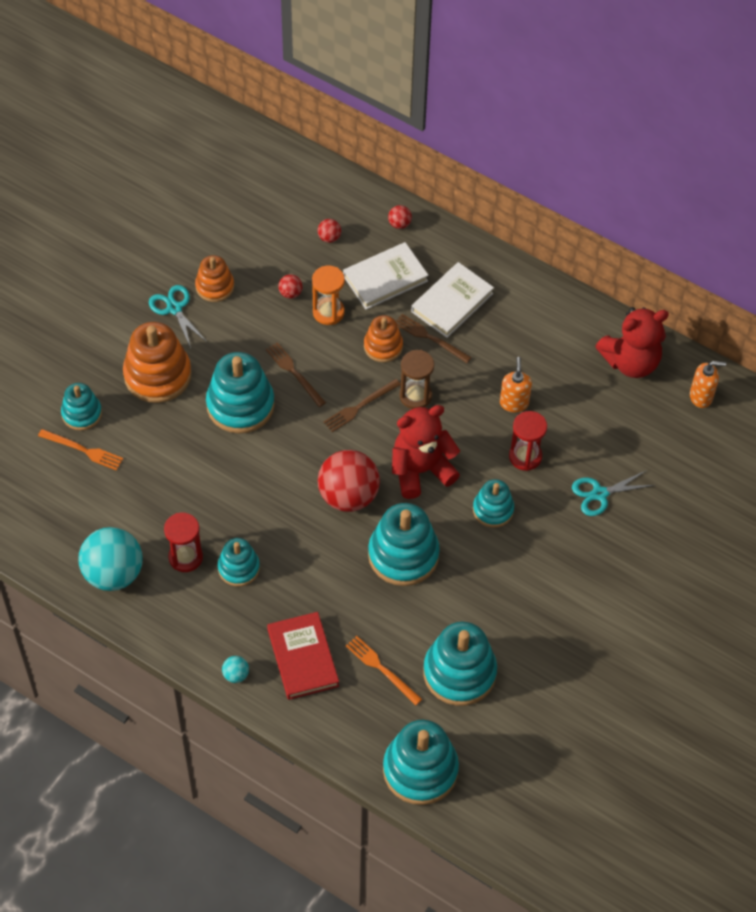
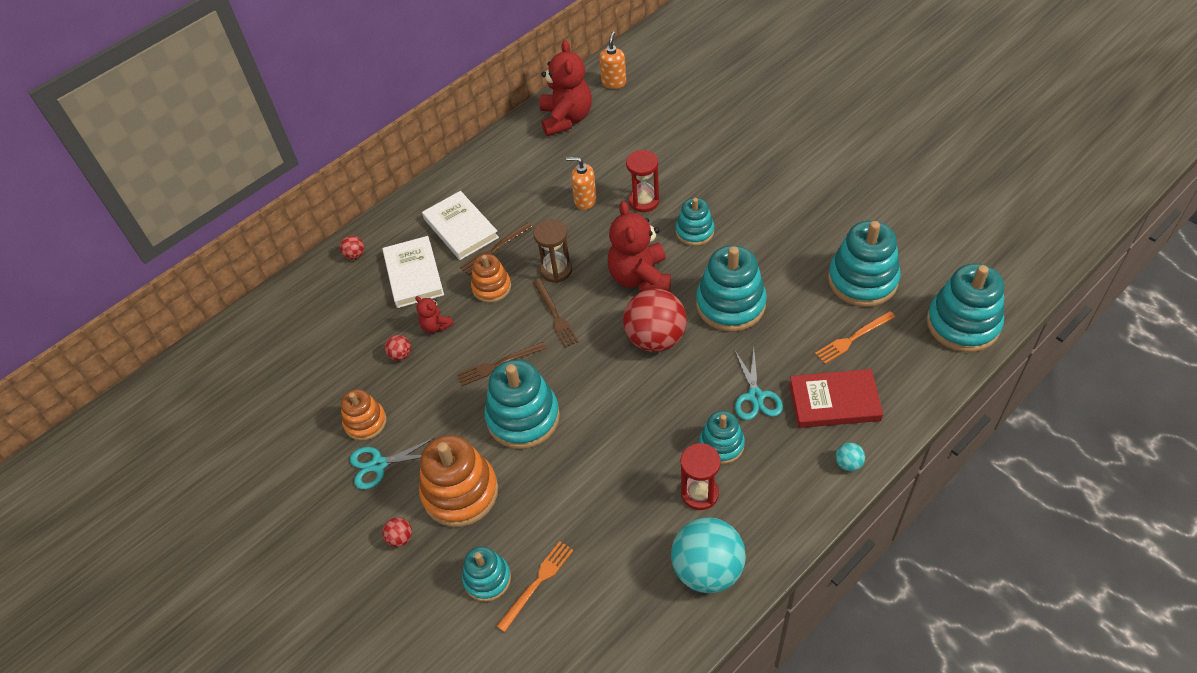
camera: 70 degrees left, 5 degrees down
(328, 312) = (436, 326): orange hourglass -> red teddy bear
(329, 237) = (346, 313): red ball -> red ball (400, 538)
(600, 494) = (694, 158): turquoise scissors -> turquoise scissors (755, 396)

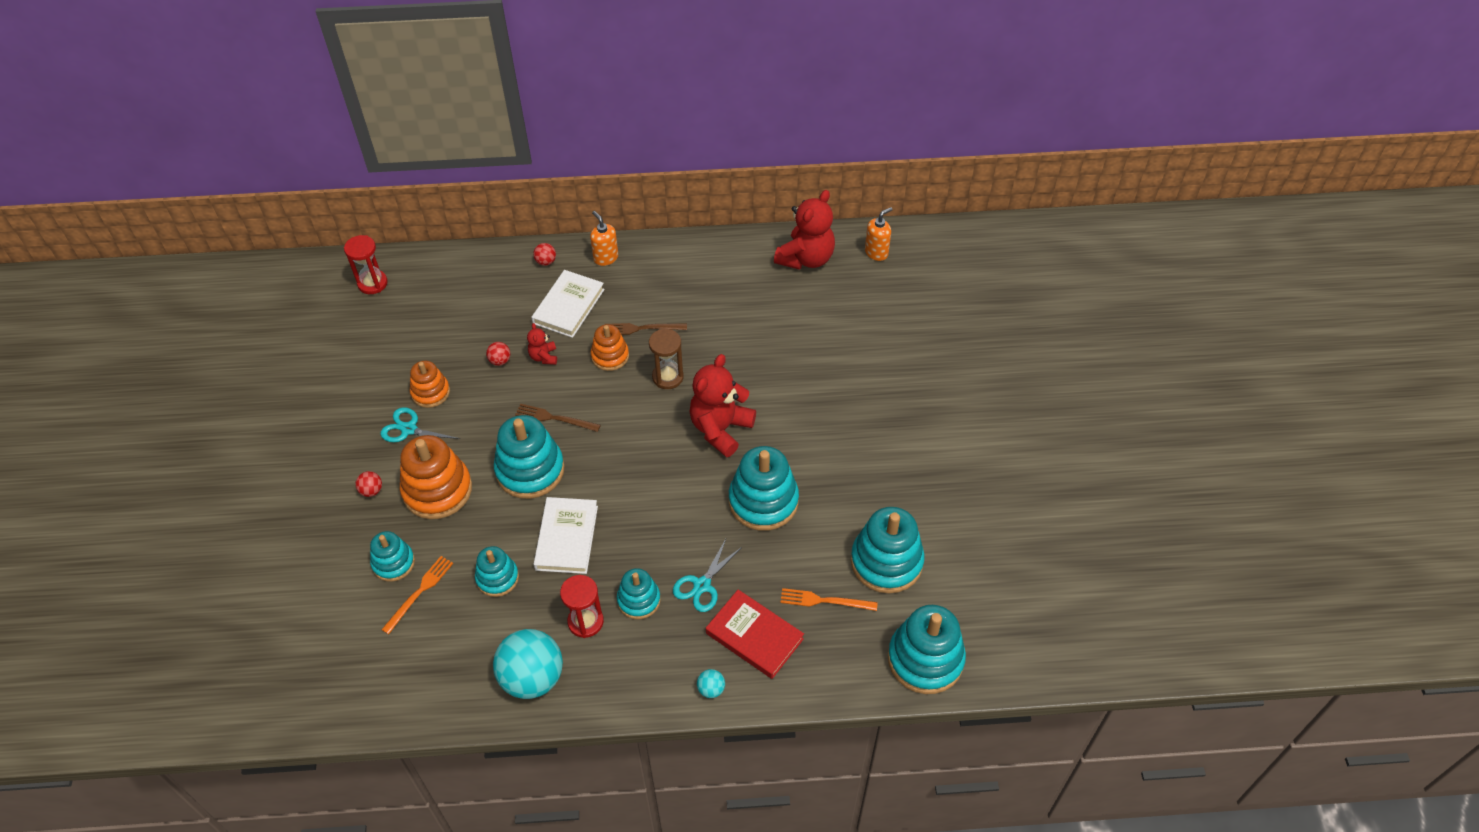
camera: 35 degrees right, 0 degrees up
(461, 228) = (636, 294): white book -> white book (567, 538)
(537, 583) = (419, 592): orange fork -> orange fork turned 45 degrees counterclockwise
(555, 315) = (630, 411): brown fork -> none
(585, 200) = (747, 337): orange soap dispenser -> orange soap dispenser (605, 258)
(644, 201) = (790, 370): red hourglass -> red hourglass (372, 283)
(655, 338) = (680, 484): red ball -> none
(694, 231) = (801, 423): turquoise stacking toy -> turquoise stacking toy (497, 578)

